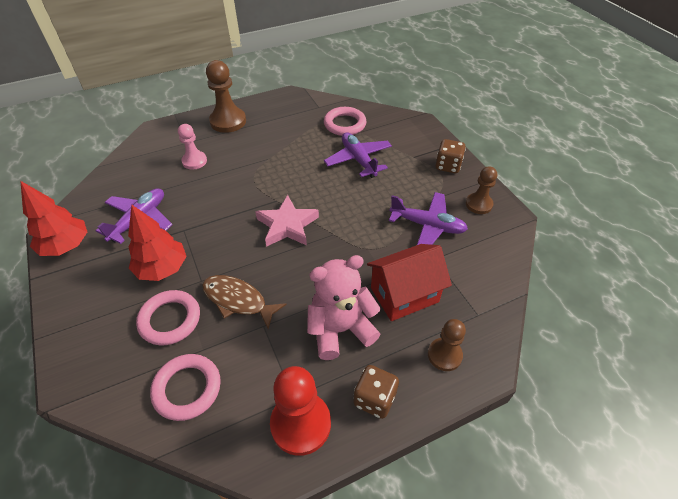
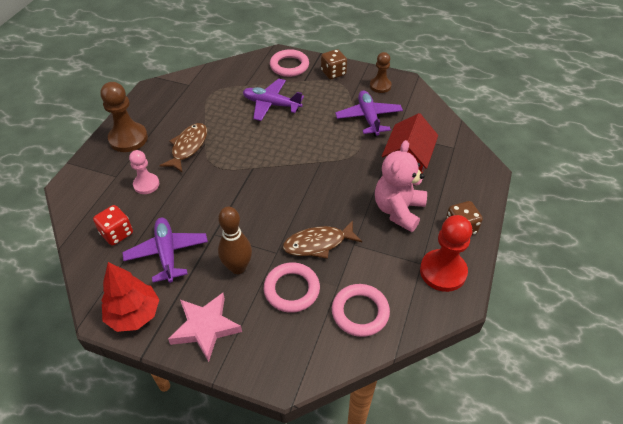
camera: 45 degrees left, 0 degrees up
(133, 182) = (117, 233): none -> red dice
(162, 269) = (238, 267): red tree -> brown bowling pin
(255, 153) = (188, 147): none -> brown fish
(287, 225) = (284, 178): pink star -> pink star (205, 327)
(345, 124) = (227, 86): pink ring -> pink ring (289, 66)
(427, 226) = (368, 118): purple plane -> purple plane turned 75 degrees counterclockwise
(444, 355) = (464, 180): brown pawn -> none

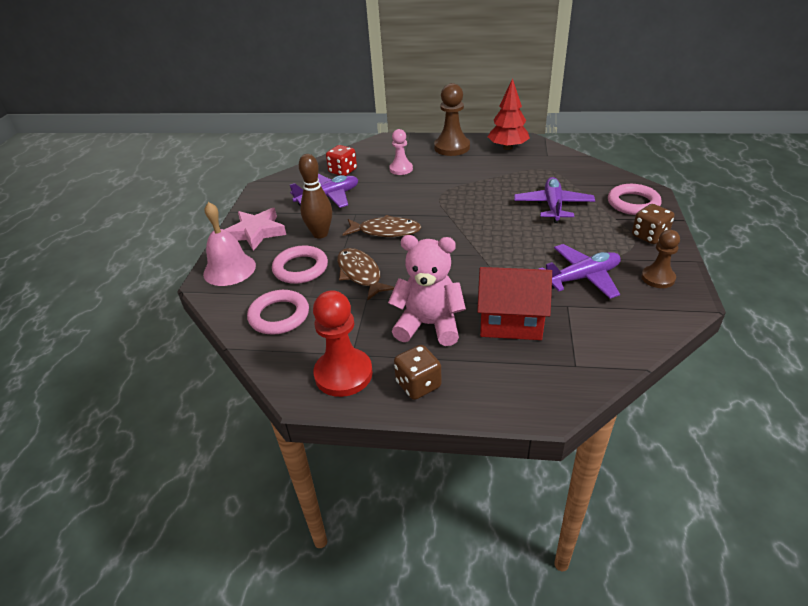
camera: 80 degrees right, 10 degrees down
(134, 314) = (266, 198): red tree -> red tree (507, 147)
(188, 147) = (457, 176): brown fish -> brown fish (385, 231)
(268, 356) = (229, 269): none -> pink bell

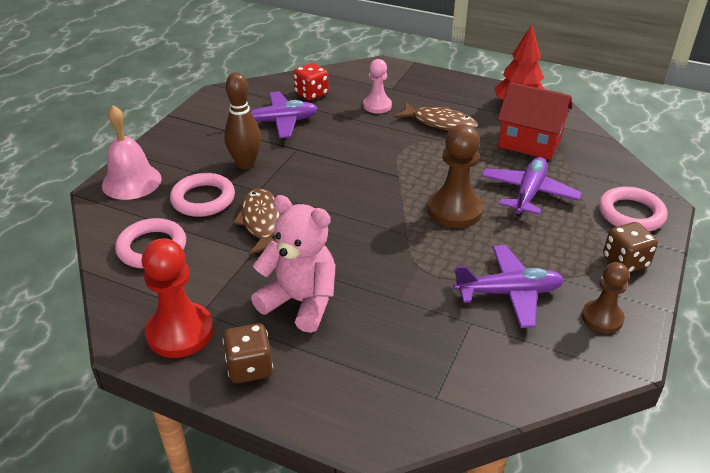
camera: 15 degrees right, 0 degrees up
(256, 232) = (181, 145): pink star -> none
(385, 231) = (317, 178): brown fish -> brown fish (440, 123)
(452, 147) = (451, 91): brown pawn -> brown pawn (454, 210)
(511, 322) = (392, 324): red house -> red house (529, 143)

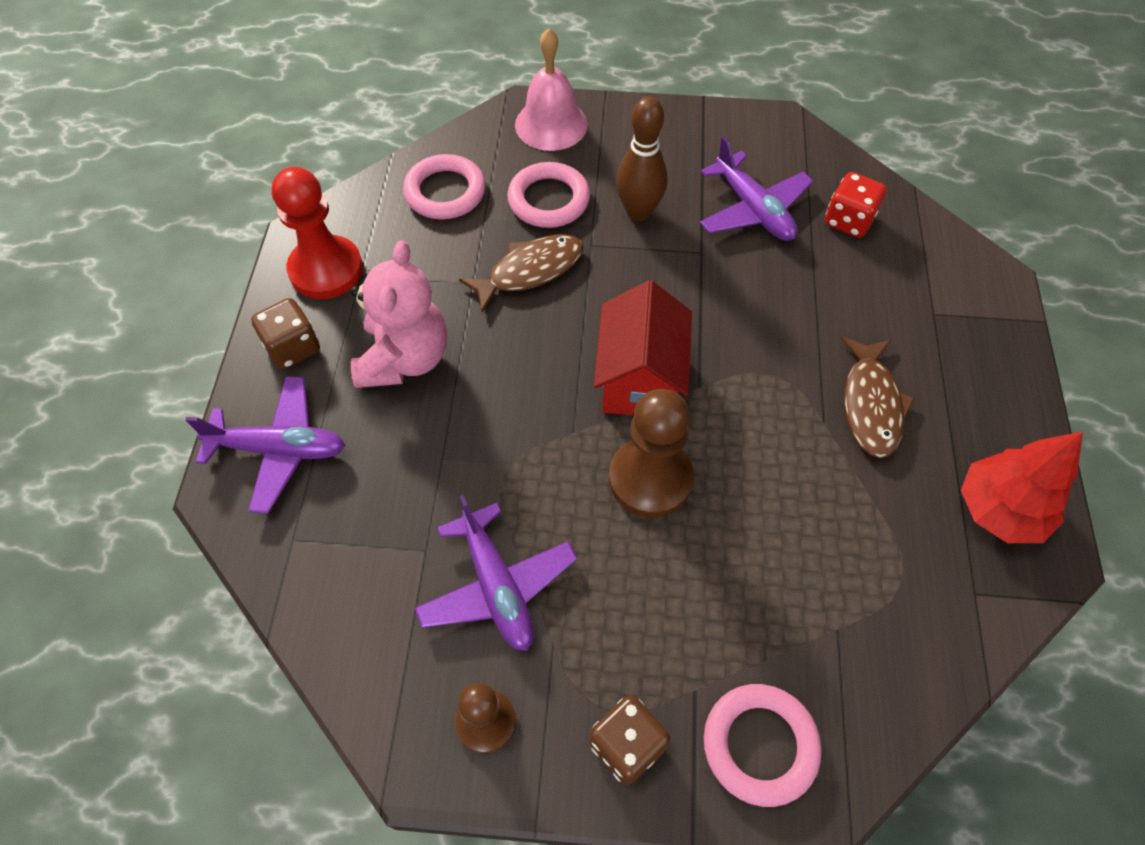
camera: 70 degrees right, 20 degrees up
(377, 106) = (868, 309): pink pawn -> none
(528, 193) = (740, 573): purple plane -> purple plane (279, 449)
(529, 143) = (889, 550): red house -> red house (639, 379)

